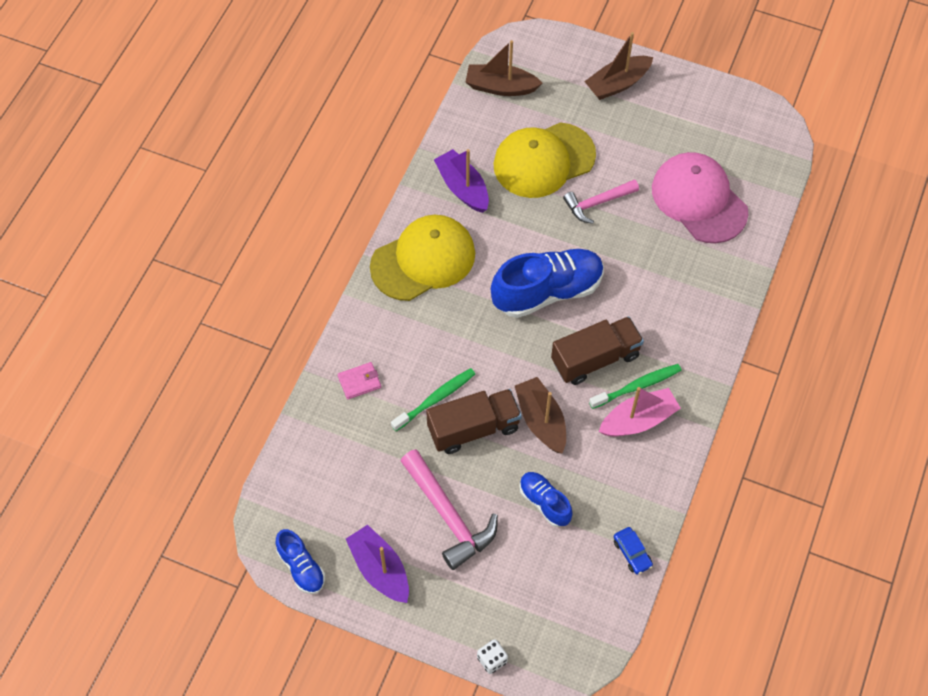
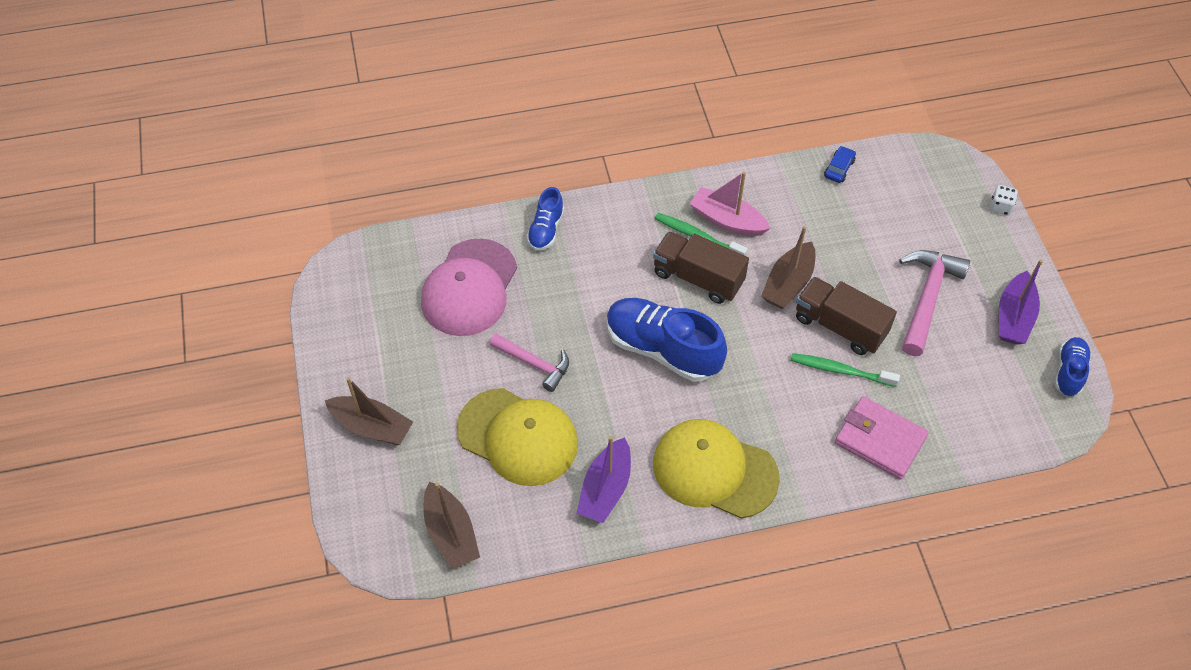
camera: 125 degrees left, 5 degrees down
(359, 382) = (880, 440): pink wallet -> pink wallet, size x1.85
(544, 502) = (854, 242): blue shoe -> blue shoe (546, 230)

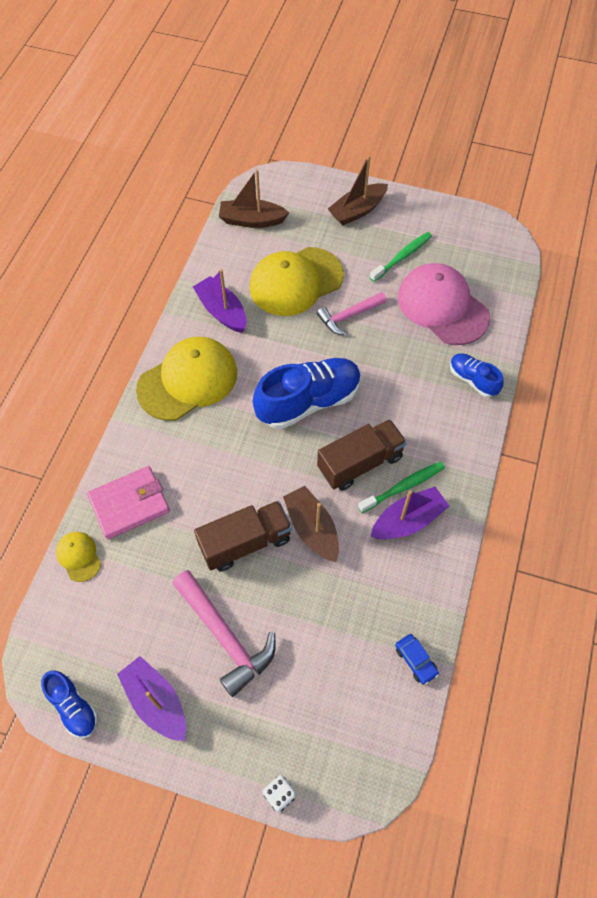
camera: 120 degrees right, 5 degrees up
(727, 220) = (408, 520): pink boat -> purple boat
(840, 370) = (206, 515): green toothbrush -> green toothbrush (402, 257)
(959, 450) = (79, 556): none -> yellow cap

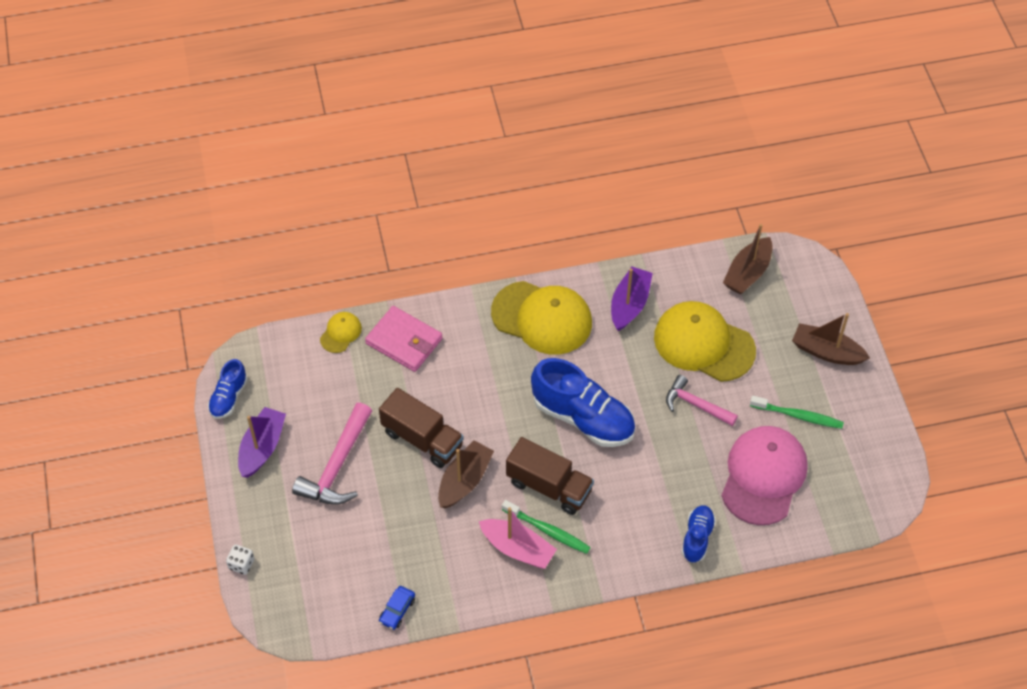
camera: 60 degrees right, 5 degrees down
(252, 220) = (747, 273): brown boat -> brown boat turned 120 degrees counterclockwise
(408, 520) = (518, 549): purple boat -> pink boat

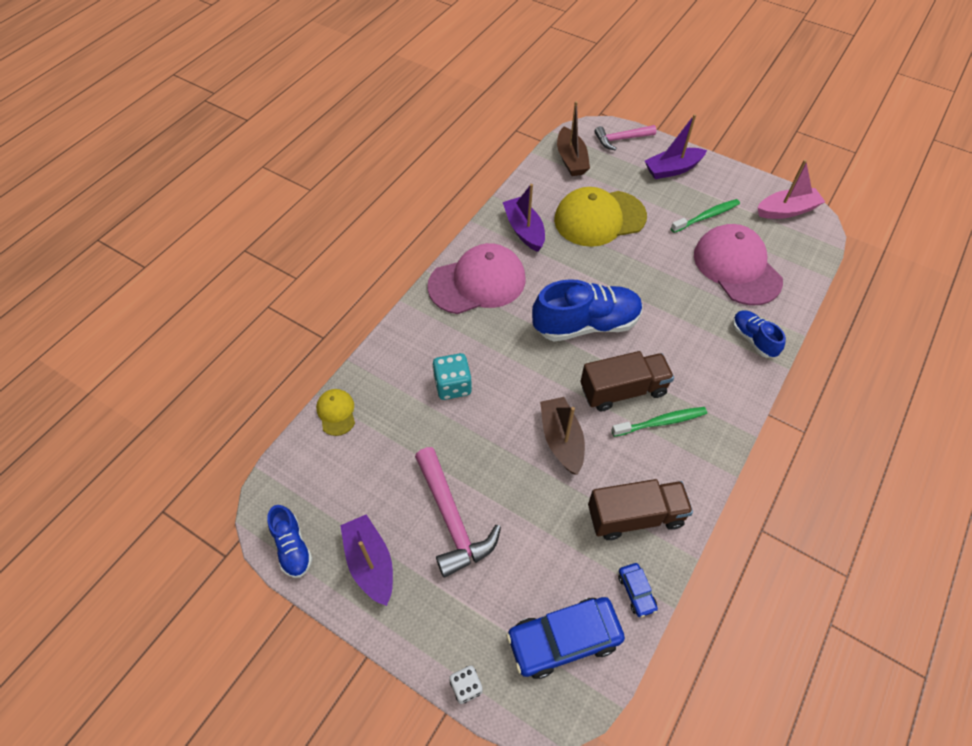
camera: 45 degrees left, 0 degrees up
(323, 593) = (564, 639): none -> blue car
(404, 341) = (395, 377): pink wallet -> none
(422, 439) = (494, 437): brown truck -> brown truck (635, 516)
(436, 380) = (453, 385): none -> turquoise dice
(518, 549) = (658, 455): pink boat -> pink boat (787, 210)
(542, 318) = (477, 282): yellow cap -> pink cap
(695, 404) = (642, 258): pink hammer -> pink hammer (621, 139)
(826, 352) = (672, 169): brown boat -> purple boat

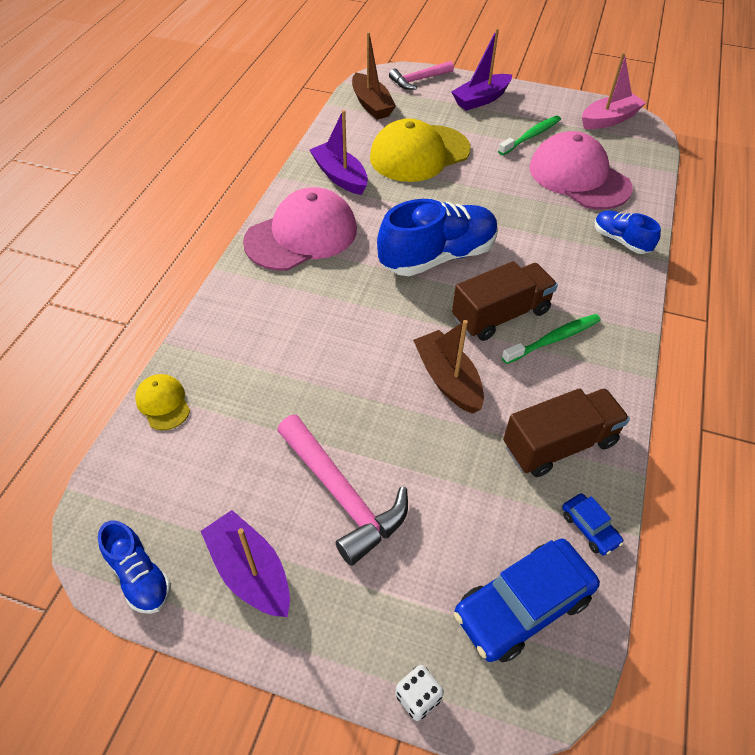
camera: 15 degrees left, 5 degrees down
(453, 385) = (302, 346): turquoise dice -> none

